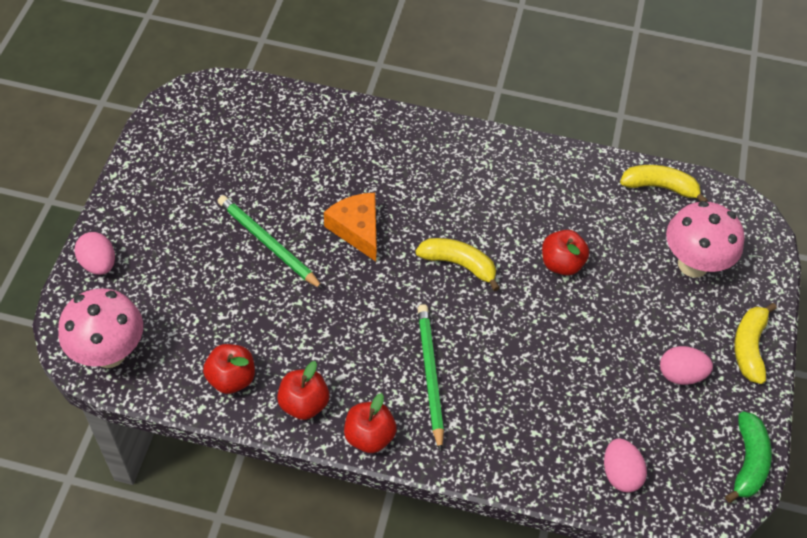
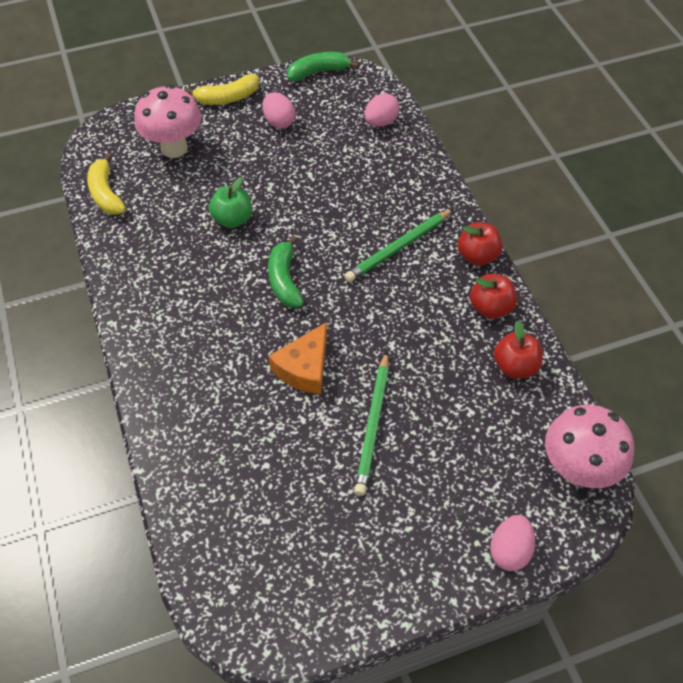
camera: 120 degrees left, 0 degrees up
(459, 264) = (284, 280): yellow banana -> green banana
(561, 263) = (232, 219): red apple -> green apple

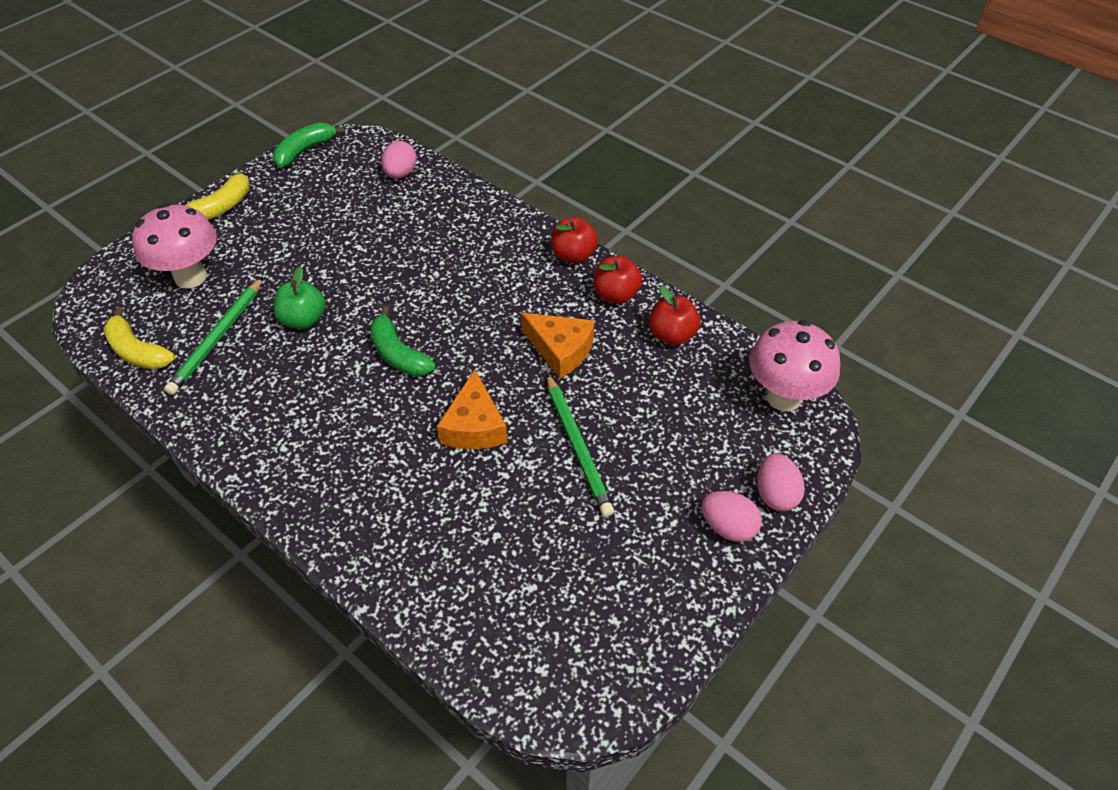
camera: 30 degrees left, 5 degrees down
(279, 122) = (293, 210): pink egg -> pink egg (728, 527)
(399, 247) = (494, 278): green pencil -> green pencil (218, 338)
(412, 336) = (560, 350): none -> orange cheese

